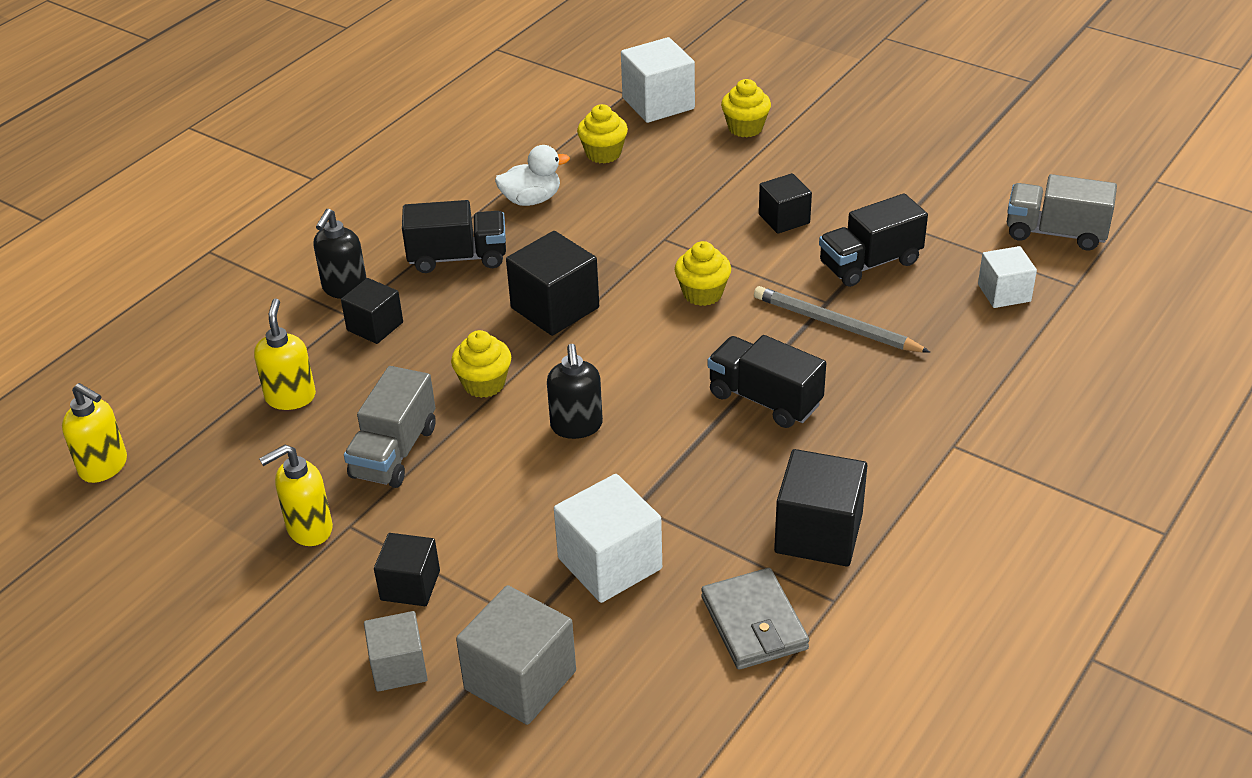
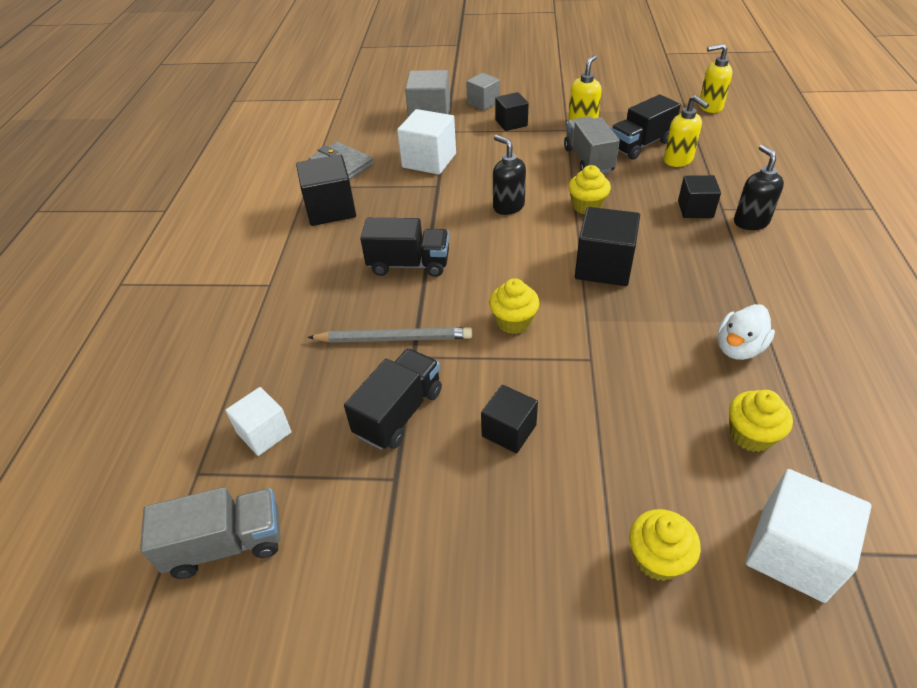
camera: 150 degrees right, 5 degrees up
(458, 257) = (716, 273): black truck -> black truck (640, 145)

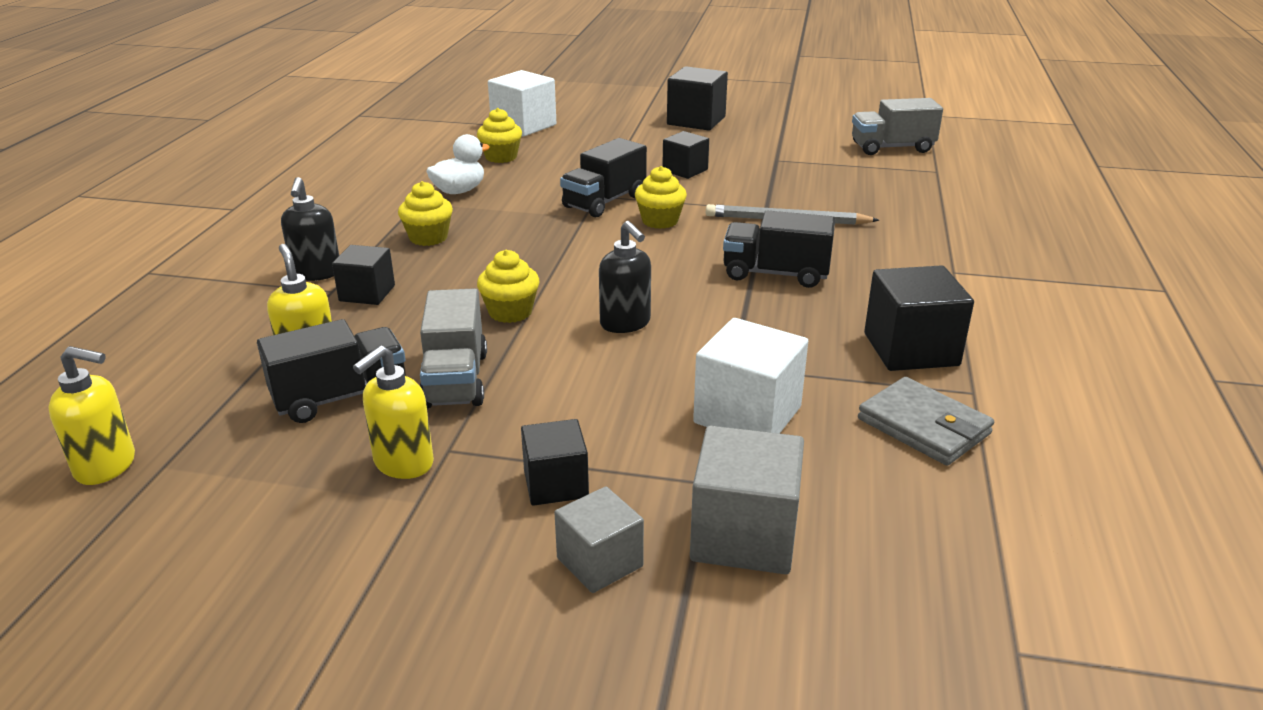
camera: 175 degrees left, 15 degrees down
(264, 433) = (892, 182): white cube -> none
(399, 413) = (776, 183): black truck -> black truck (604, 202)
(604, 266) = (536, 251): black cube -> black cube (696, 121)
(657, 558) = (606, 129): yellow cupcake -> yellow cupcake (428, 238)

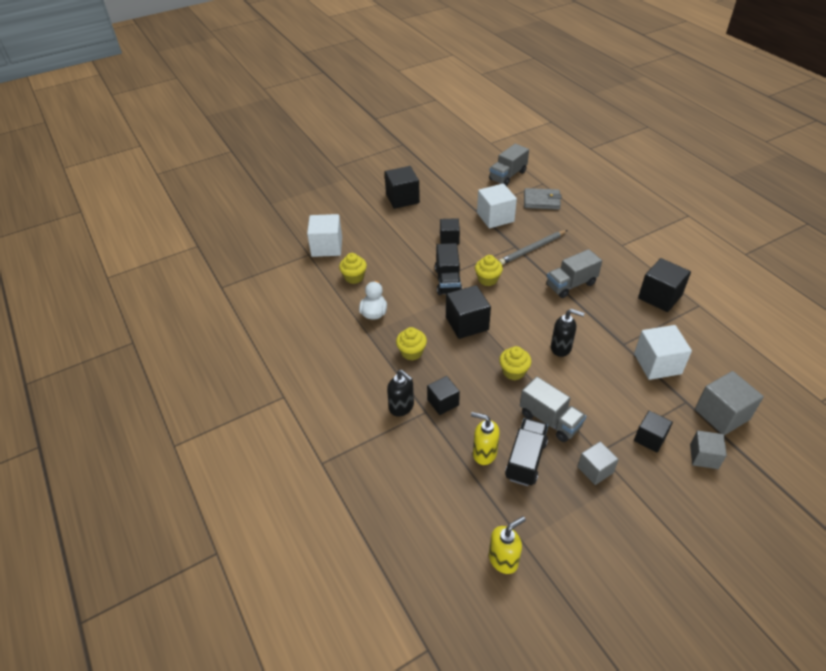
camera: 40 degrees left, 15 degrees up
(403, 463) = (595, 470): yellow soap dispenser -> grey cube
(547, 245) = (467, 323): none -> black cube
(775, 274) = (571, 284): black truck -> grey truck
(792, 175) = (495, 217): none -> white cube
(923, 426) = (706, 331): grey wallet -> grey wallet (541, 201)

